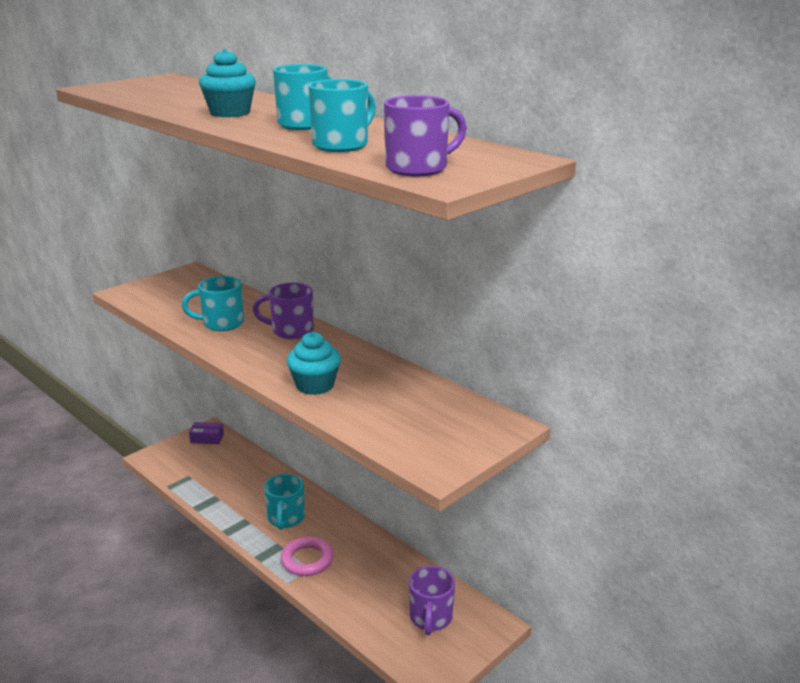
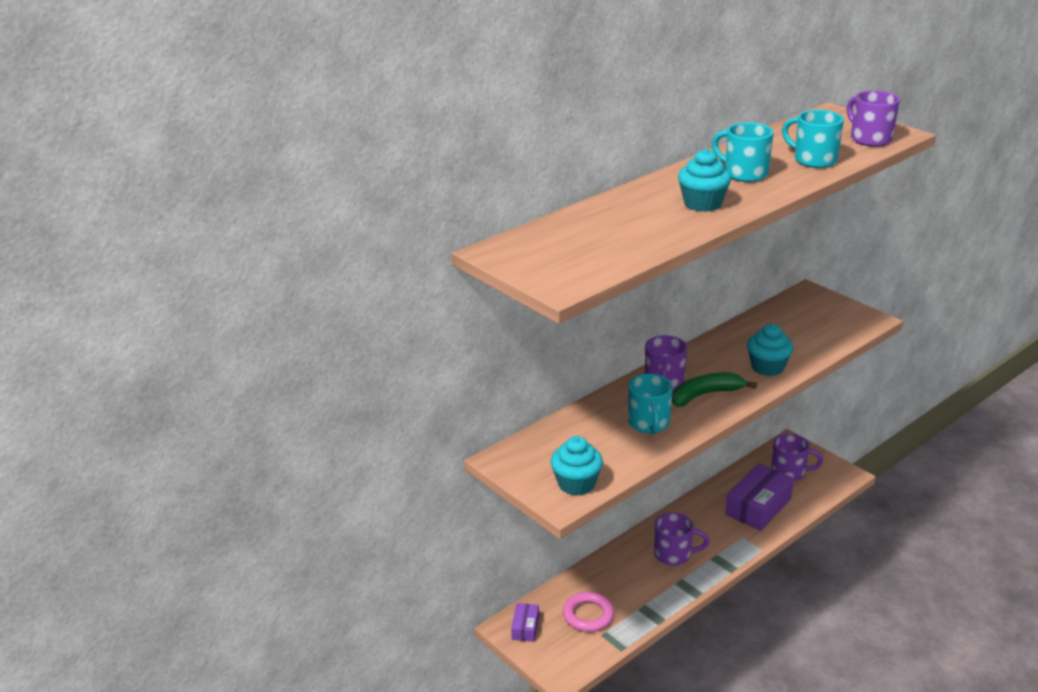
camera: 85 degrees left, 5 degrees up
(145, 296) = (576, 484): none -> turquoise cupcake
(265, 350) = (705, 395): none -> green banana
(286, 519) = (674, 555): turquoise mug -> purple mug
(307, 560) = (732, 538): pink ring -> pink ring (588, 615)
(362, 584) = (758, 507): none -> purple box

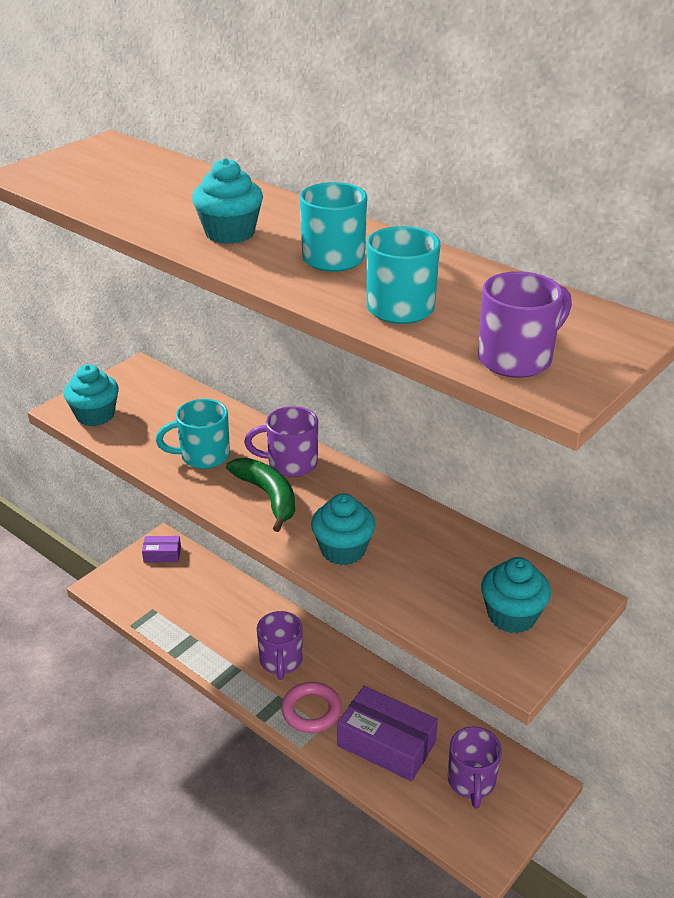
camera: 80 degrees right, 5 degrees up
(588, 615) = (180, 597): pink ring -> pink ring (311, 711)
(826, 315) = (512, 616): none -> turquoise cupcake

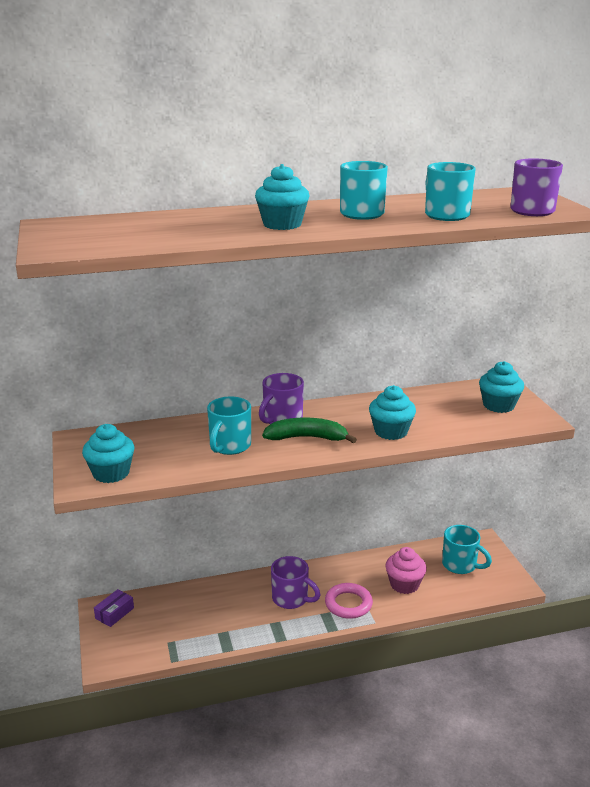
camera: 55 degrees left, 10 degrees down
(386, 744) = (404, 584): purple box -> pink cupcake
(471, 782) = (460, 565): purple mug -> turquoise mug

